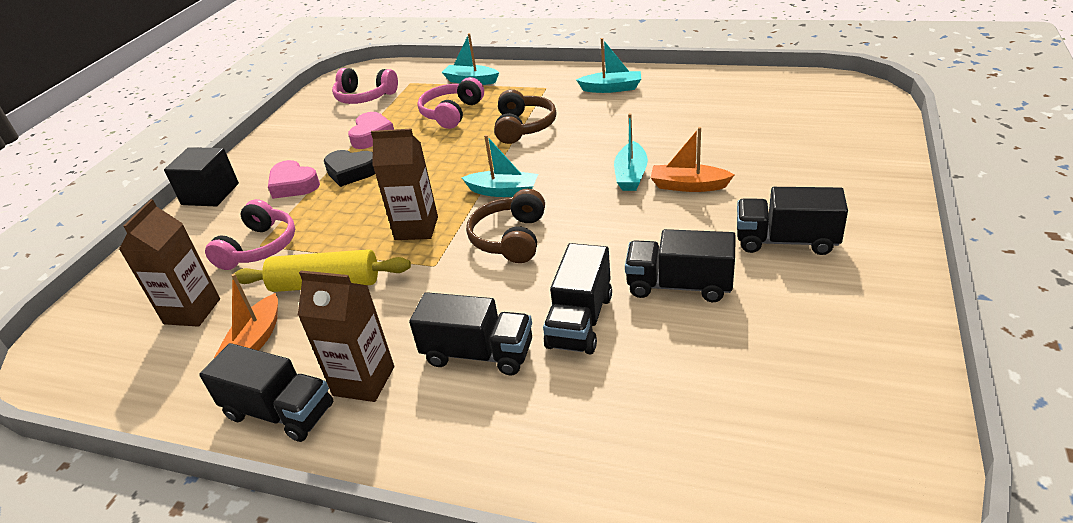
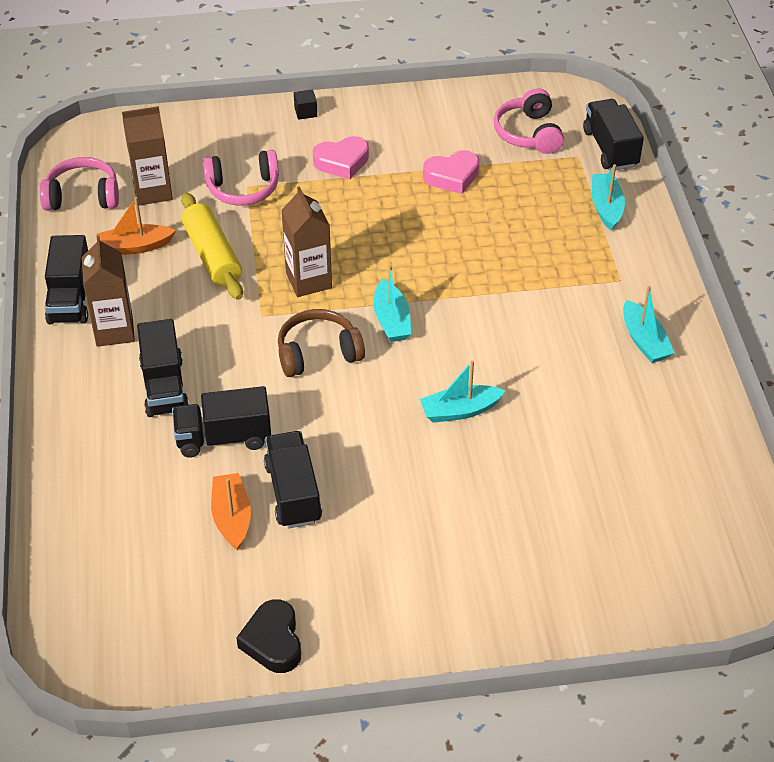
camera: 60 degrees right, 10 degrees up
(210, 194) = (305, 112): black cube -> black cube, size x0.48
(293, 185) = (342, 162): pink heart -> pink heart turned 120 degrees counterclockwise
(351, 172) = (380, 193): black heart -> black heart (273, 641)
(451, 113) = (524, 221): pink headphones -> pink headphones (83, 196)
(524, 127) = (521, 292): brown headphones -> none
(688, 186) = (458, 462): orange boat -> orange boat (232, 517)
(786, 241) = (389, 559): black truck -> black truck (610, 148)

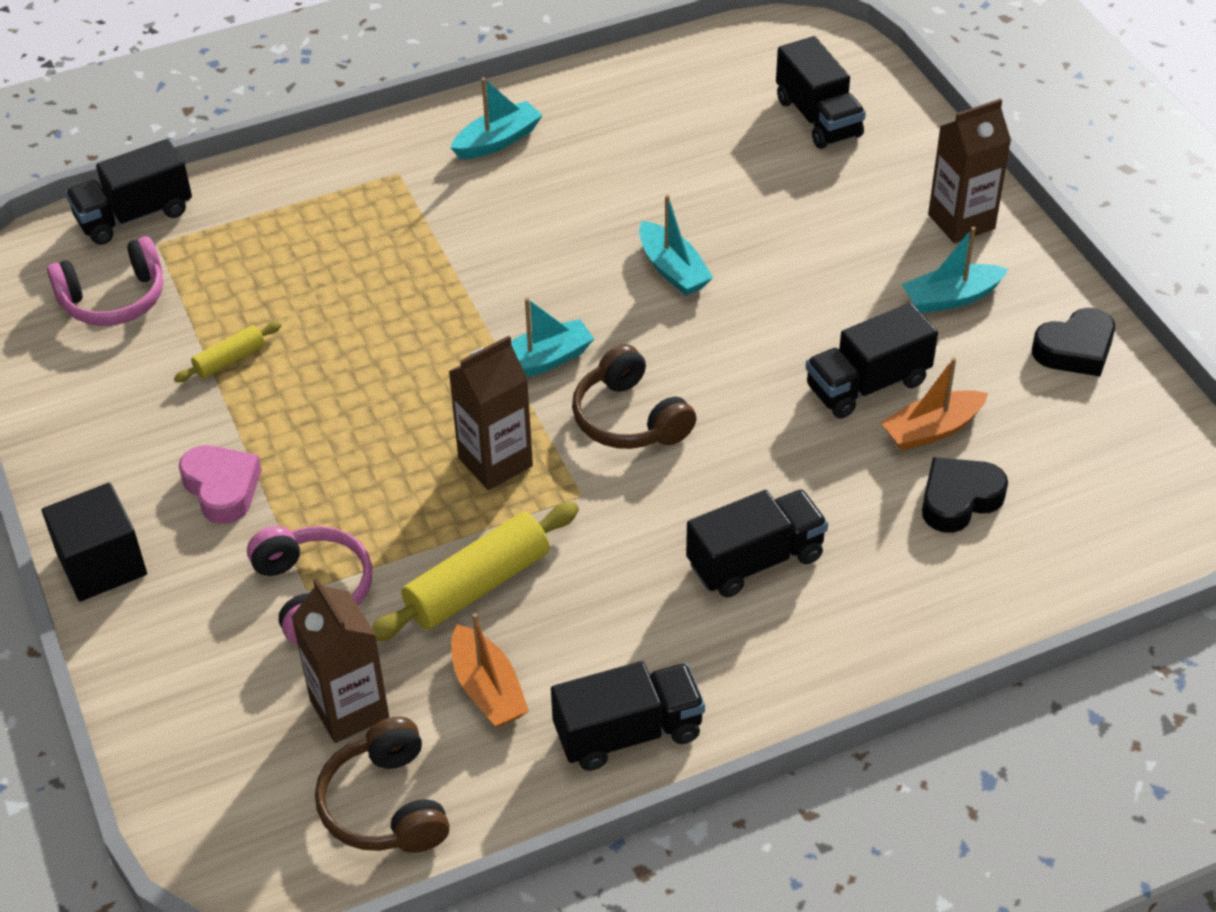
camera: 105 degrees left, 0 degrees up
(83, 196) = (385, 805): pink headphones -> brown headphones
(114, 331) = (674, 653): brown carton -> brown carton (961, 221)
(160, 511) = (959, 500): none -> black heart
(223, 438) = (814, 473): black truck -> black truck (818, 118)
(305, 112) = (102, 564): black cube -> black cube, size x2.10
(452, 176) = (230, 360): pink heart -> yellow rolling pin
(606, 207) = (261, 203): turquoise boat -> turquoise boat (951, 298)

